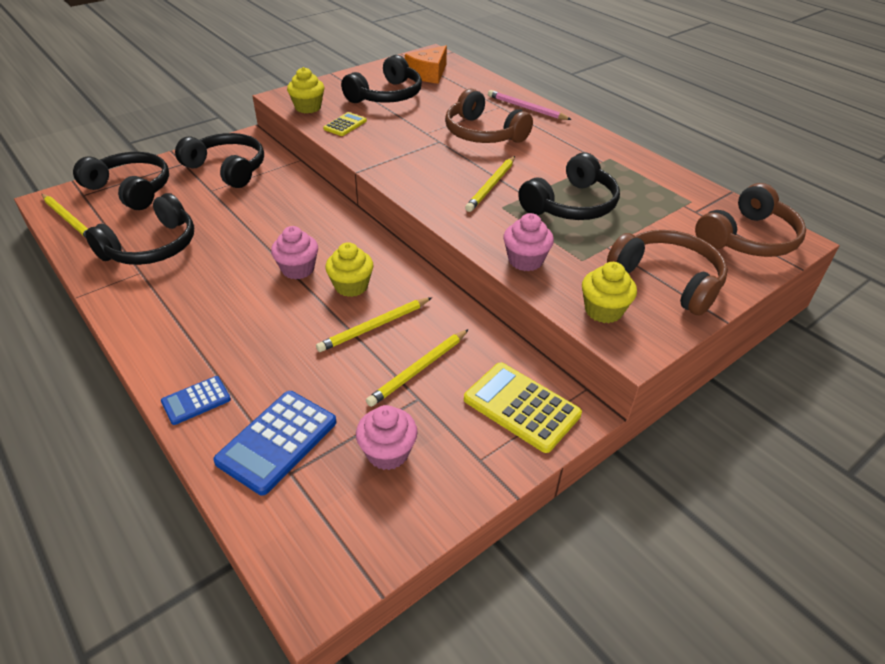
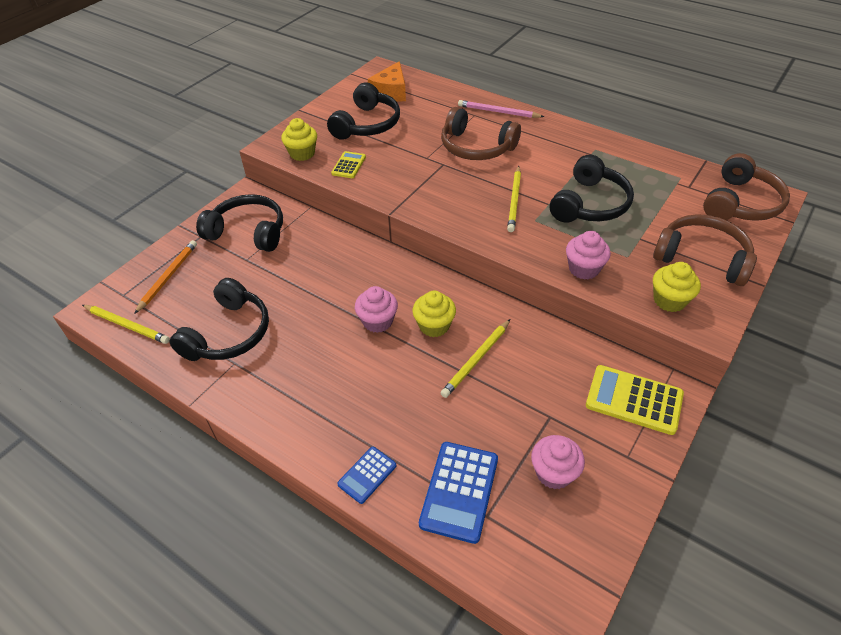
camera: 15 degrees left, 5 degrees up
(131, 189) = (168, 277): black headphones -> orange pencil
(419, 369) = (536, 389): yellow pencil -> none

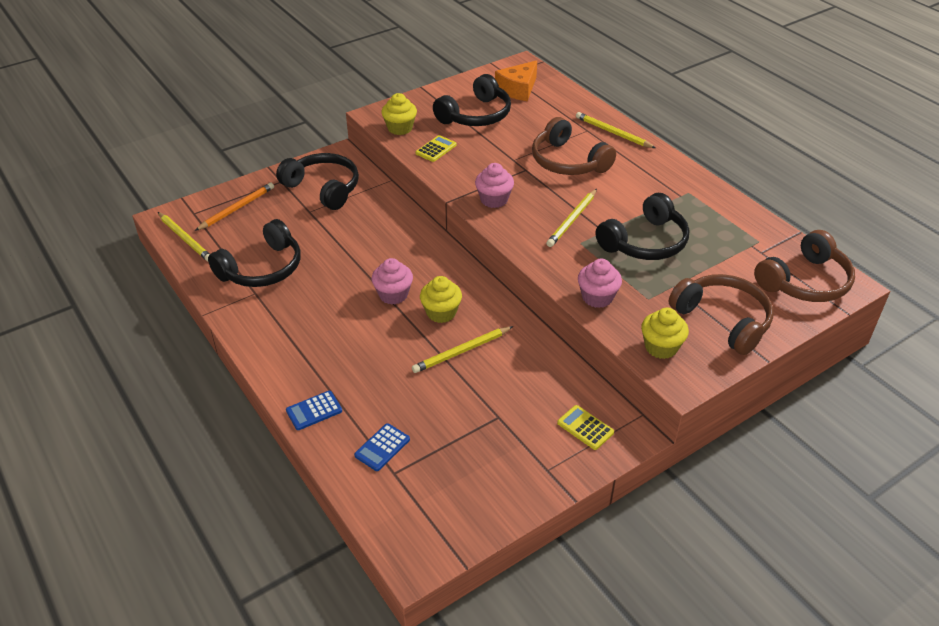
camera: 20 degrees right, 5 degrees down
(459, 491) = (382, 447): blue calculator -> blue calculator, size x0.57
(498, 112) = (613, 133): pink pencil -> yellow pencil
(554, 473) = (472, 460): pink cupcake -> pink cupcake (494, 200)
(634, 400) = (585, 428): yellow calculator -> yellow calculator, size x0.57

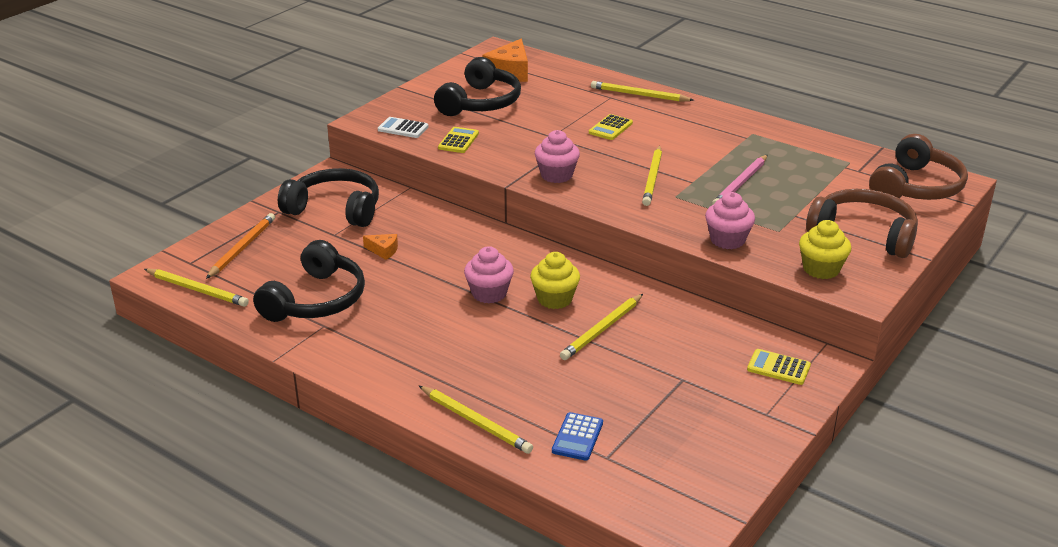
camera: 20 degrees left, 10 degrees down
(314, 411) = (475, 422): blue calculator -> yellow pencil
(337, 235) = (383, 250): none -> orange cheese
(400, 128) = (403, 128): yellow cupcake -> white calculator
(568, 162) = (610, 128): brown headphones -> yellow calculator
(645, 242) = (741, 183): black headphones -> pink pencil

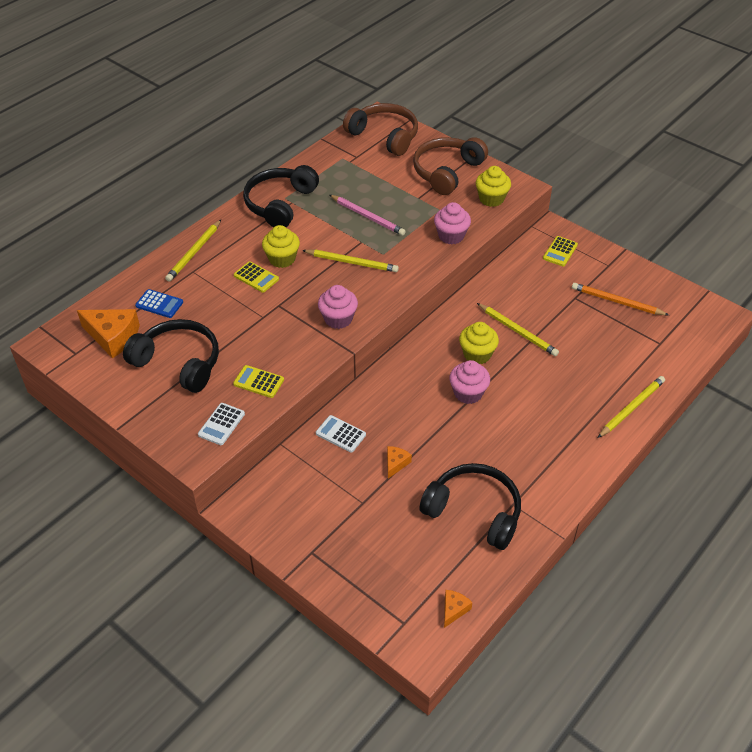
camera: 85 degrees left, 15 degrees up
(197, 290) = (454, 610): yellow pencil -> orange cheese
(242, 248) = (380, 578): orange pencil -> orange pencil (617, 302)
(335, 209) = (314, 503): black headphones -> black headphones (280, 204)
(423, 217) = (340, 434): none -> white calculator
(577, 437) = (642, 355): blue calculator -> blue calculator (159, 304)
(645, 139) = (282, 259): none -> yellow cupcake

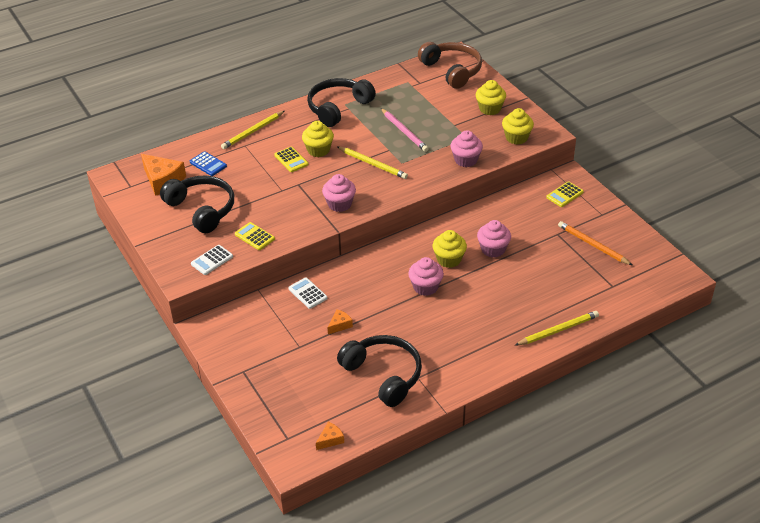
camera: 20 degrees right, 5 degrees down
(446, 172) = (490, 109): brown headphones -> yellow cupcake
(517, 331) = (493, 249): yellow pencil -> pink cupcake

